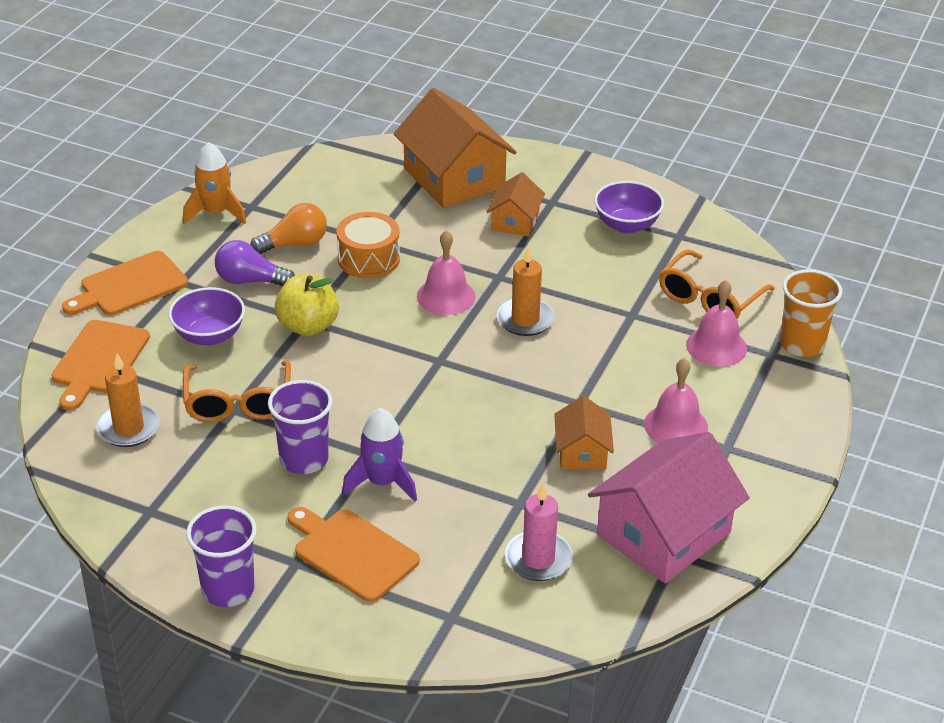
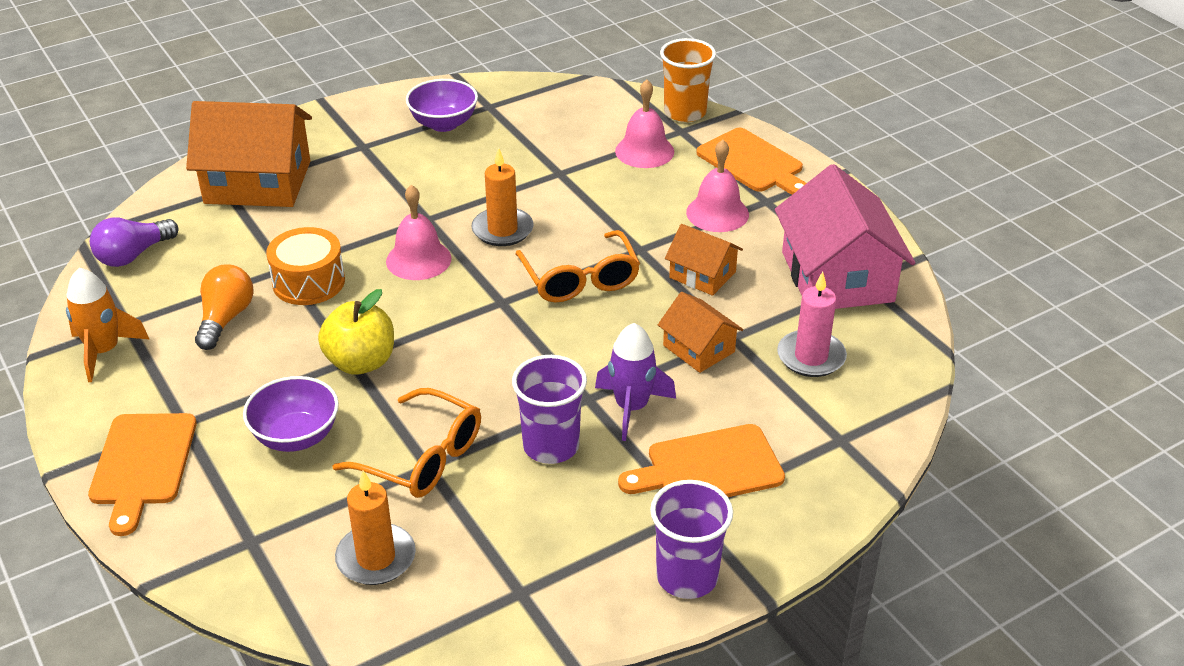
camera: 55 degrees left, 0 degrees up
(99, 361) = (240, 539): orange cutting board -> orange cutting board (753, 163)
(250, 281) = (244, 372): purple light bulb -> purple light bulb (133, 255)
(515, 221) = (363, 176): orange house -> orange house (699, 348)
(710, 298) = (583, 127): orange glasses -> orange glasses (580, 279)

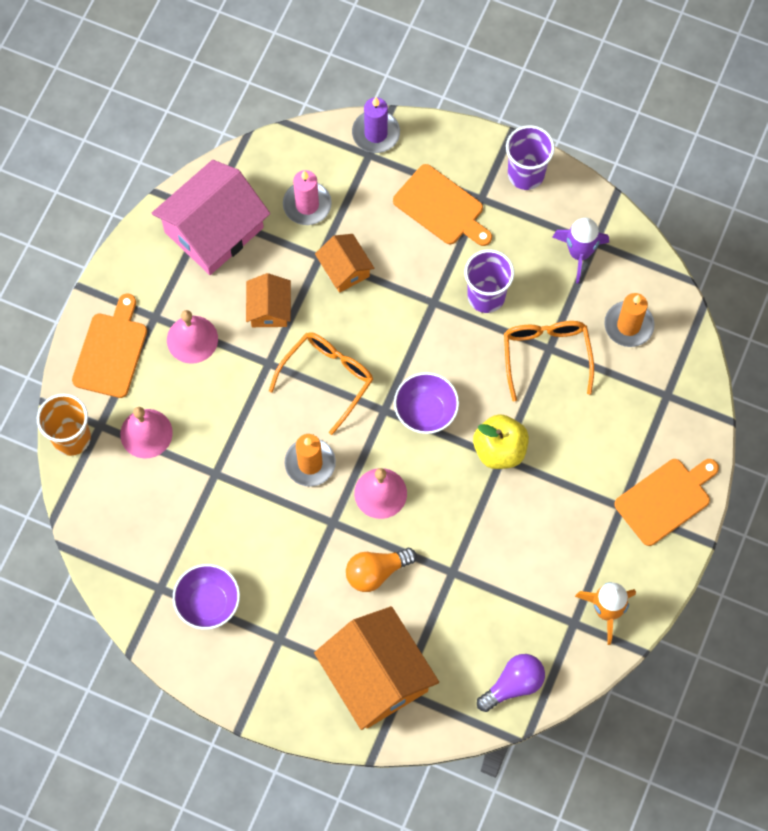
camera: 125 degrees left, 30 degrees up
(133, 255) = (513, 685): purple light bulb -> purple light bulb turned 45 degrees counterclockwise
(225, 318) = (524, 564): orange light bulb -> orange light bulb (376, 572)
(296, 436) = (583, 435): purple bowl -> purple bowl (425, 412)
(308, 282) = (453, 544): orange drum -> none
(631, 408) = (424, 274): purple rocket -> purple rocket (579, 253)
(699, 348) = (345, 269): orange house -> orange house turned 45 degrees counterclockwise
(868, 460) = (376, 133): none -> purple candle

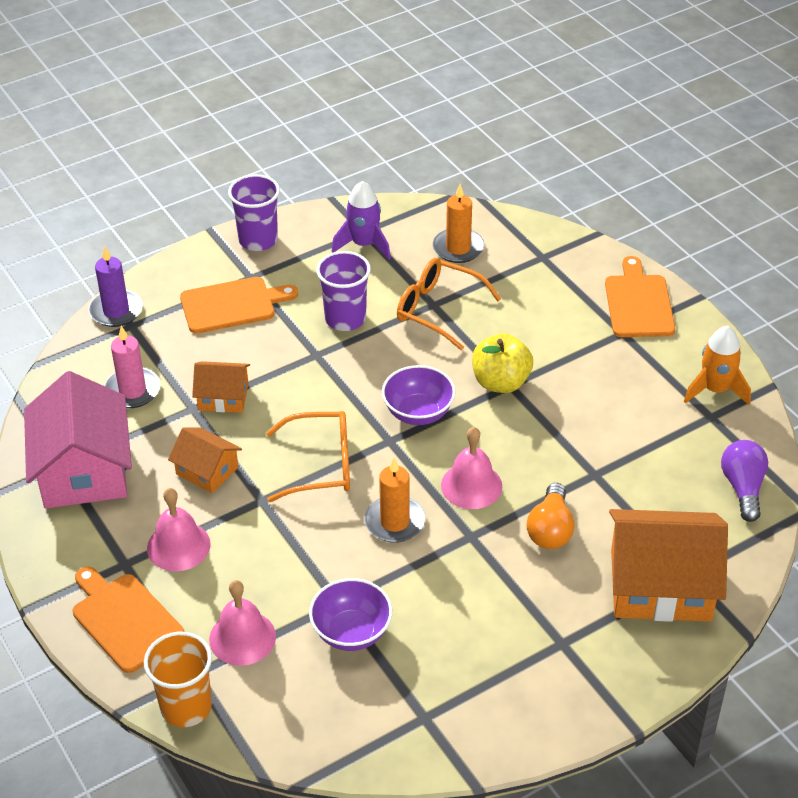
camera: 55 degrees left, 25 degrees down
(208, 603) = (475, 683): purple bowl -> purple bowl (351, 632)
(327, 379) = (320, 465): orange glasses -> orange glasses turned 105 degrees clockwise

